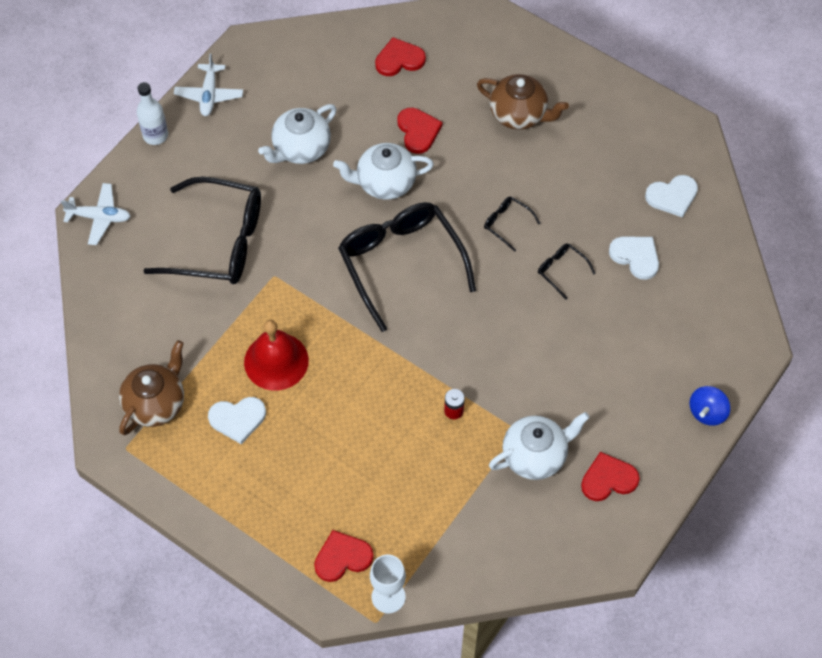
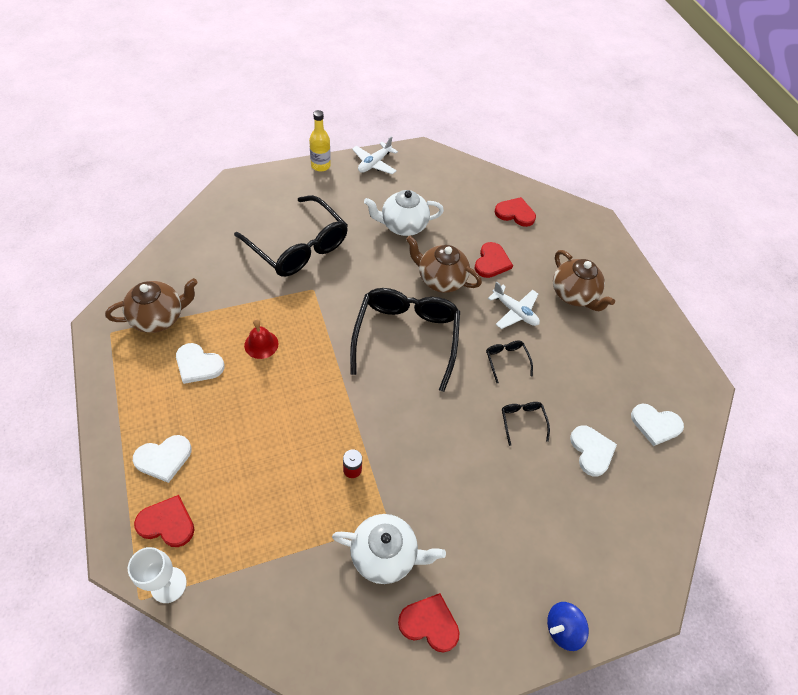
camera: 30 degrees right, 5 degrees down
(99, 217) = (242, 188): white plane -> white plane (514, 312)
(155, 135) = (320, 166): white bottle -> yellow bottle
(276, 361) = (261, 344): red bell -> red bell, size x0.60
(288, 514) = (163, 458): none -> white heart
(385, 183) = (440, 279): white teapot -> brown teapot

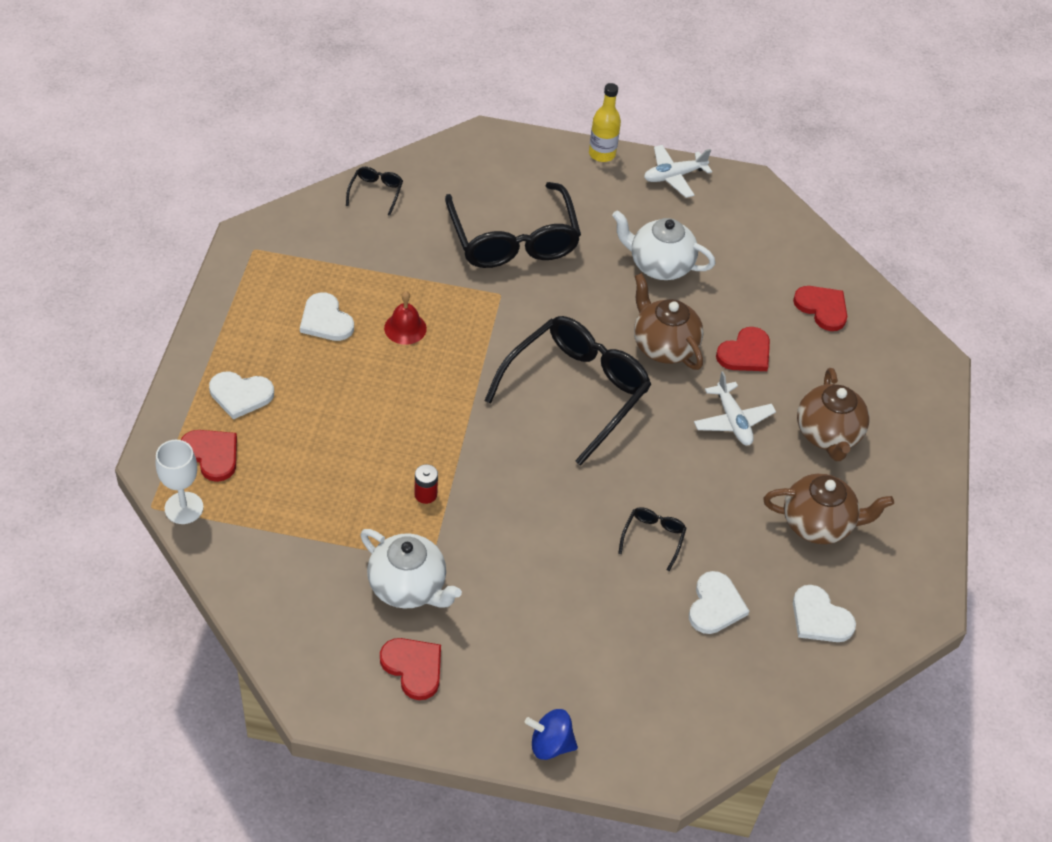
camera: 30 degrees right, 5 degrees down
(159, 317) = (312, 254): brown teapot -> brown teapot (818, 524)
(506, 361) = (681, 468): black glasses -> black glasses (375, 193)

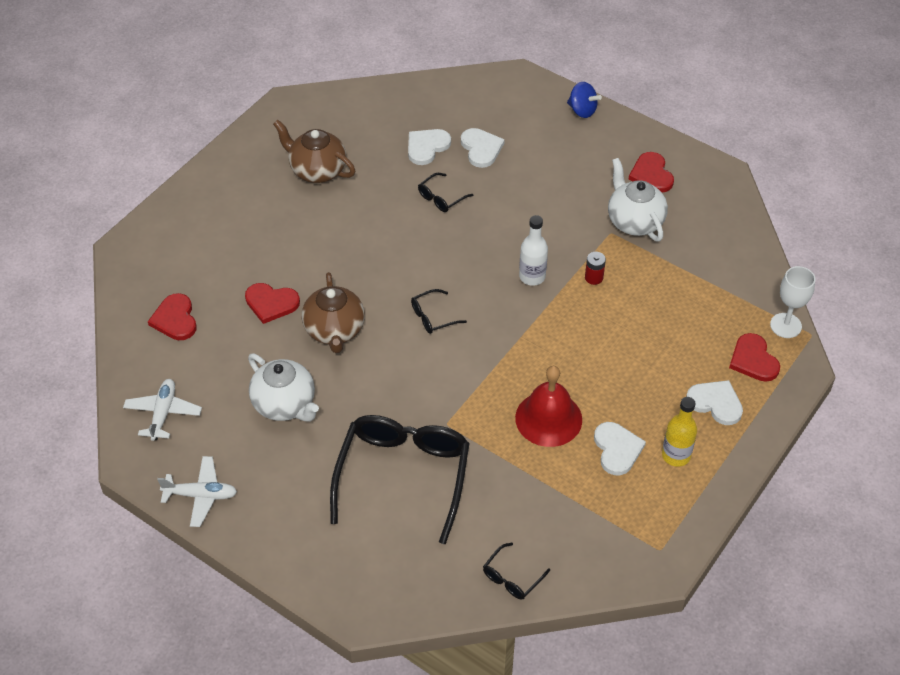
camera: 150 degrees left, 0 degrees up
(405, 328) = (548, 418): red bell -> red bell, size x1.67
(495, 472) = (532, 276): none -> white bottle
(575, 392) = (433, 316): black glasses -> black glasses, size x0.42
(602, 154) = (254, 547): yellow bottle -> yellow bottle (676, 455)
(732, 421) = (323, 256): white plane -> white plane (163, 413)
(745, 353) = (271, 303): red heart -> red heart turned 150 degrees counterclockwise
(819, 618) = (362, 120): white heart -> white heart (481, 149)
(827, 435) = (259, 223): brown teapot -> none

